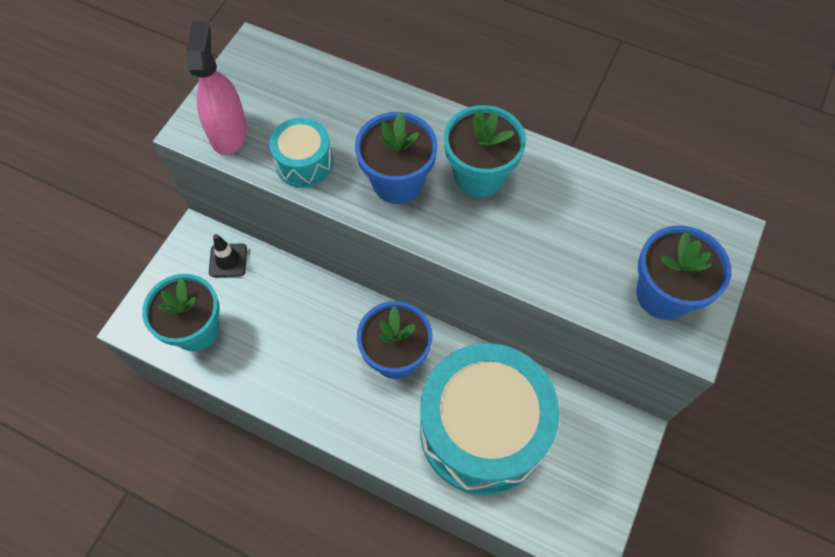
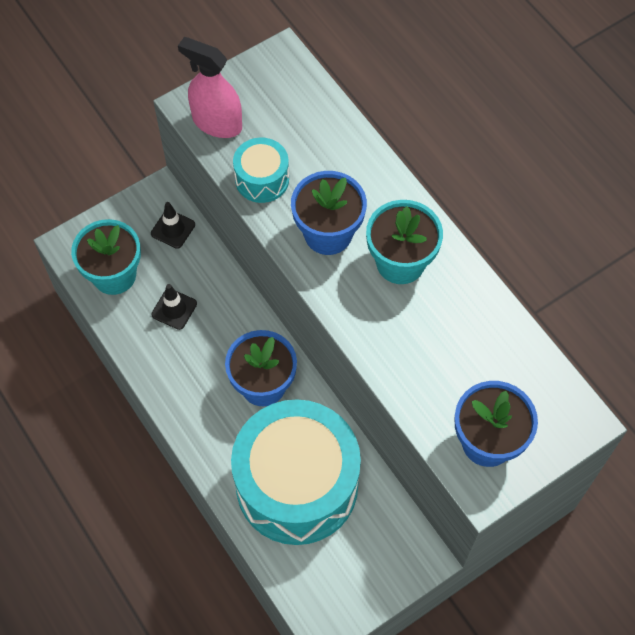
camera: 30 degrees right, 0 degrees up
(229, 133) = (217, 123): pink spray bottle -> pink spray bottle turned 90 degrees counterclockwise
(272, 331) = (174, 309): none -> black traffic cone

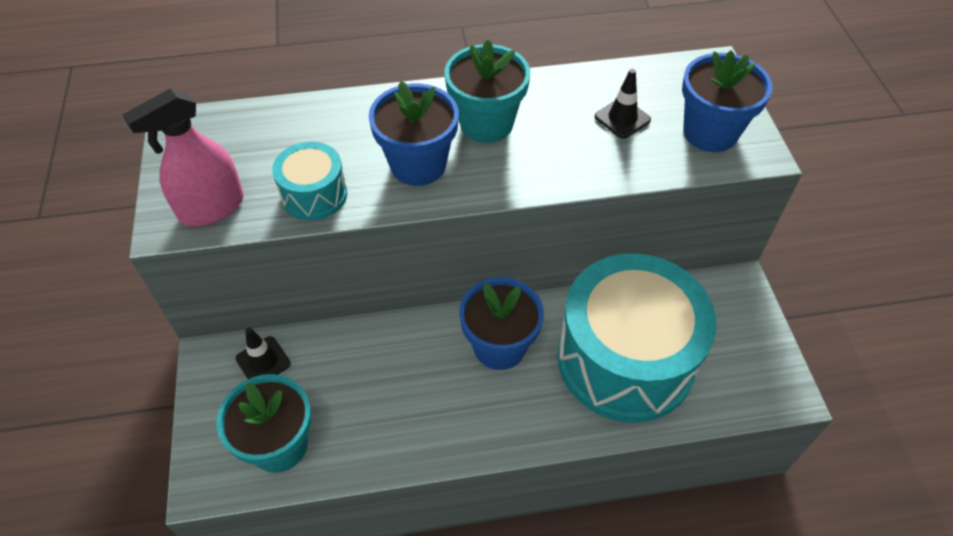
camera: 65 degrees left, 10 degrees down
(174, 309) = (362, 397): black traffic cone -> black traffic cone (622, 118)

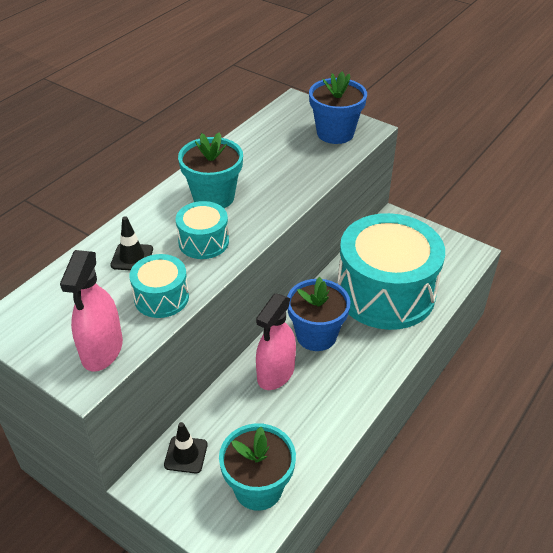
camera: 45 degrees left, 10 degrees down
(418, 165) = (203, 242): blue flower pot -> turquoise drum
(418, 352) = (275, 373): none -> pink spray bottle
(622, 118) = (284, 151): black traffic cone -> black traffic cone (132, 257)

